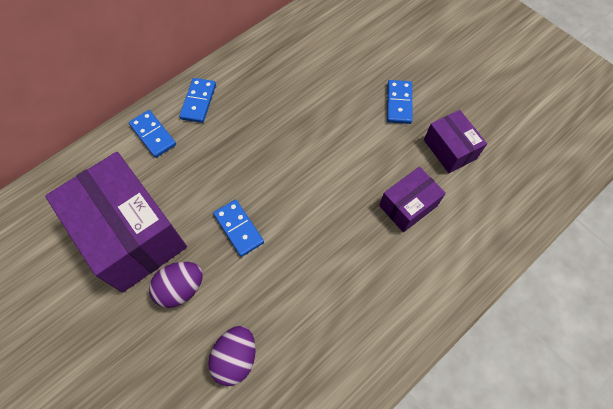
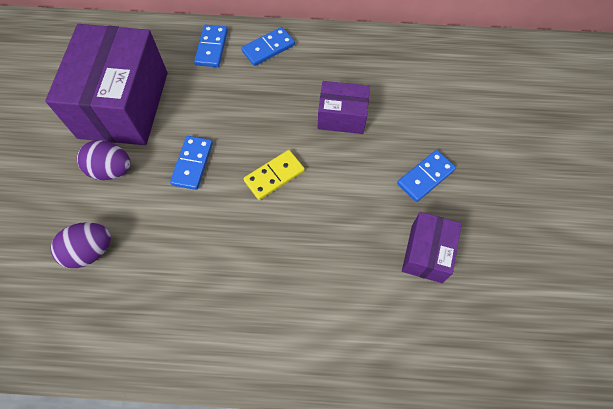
camera: 45 degrees right, 0 degrees up
(306, 185) = (274, 176): none -> yellow domino
(408, 206) = (335, 265): purple box -> purple box (342, 117)

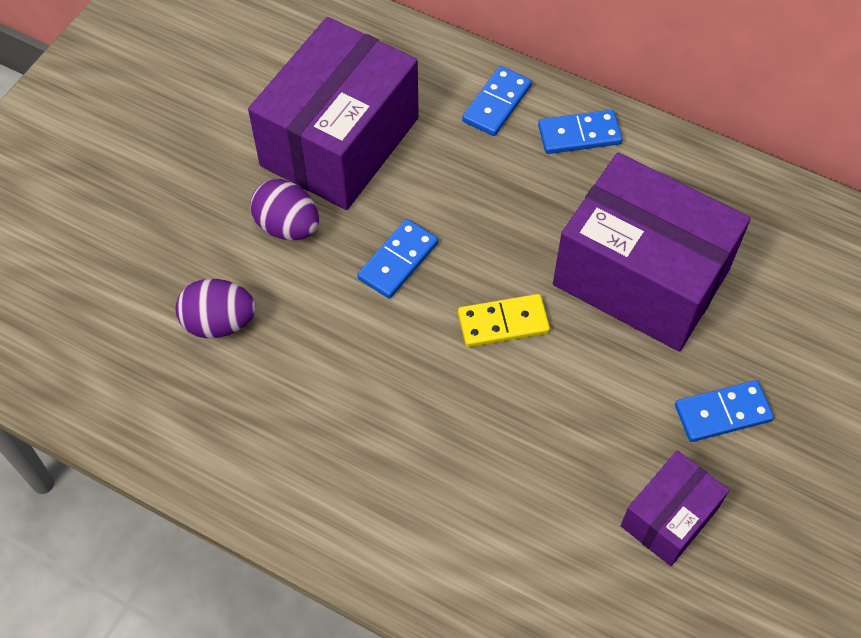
camera: 25 degrees right, 5 degrees down
(342, 117) = (640, 277): purple box -> purple box, size x1.97

